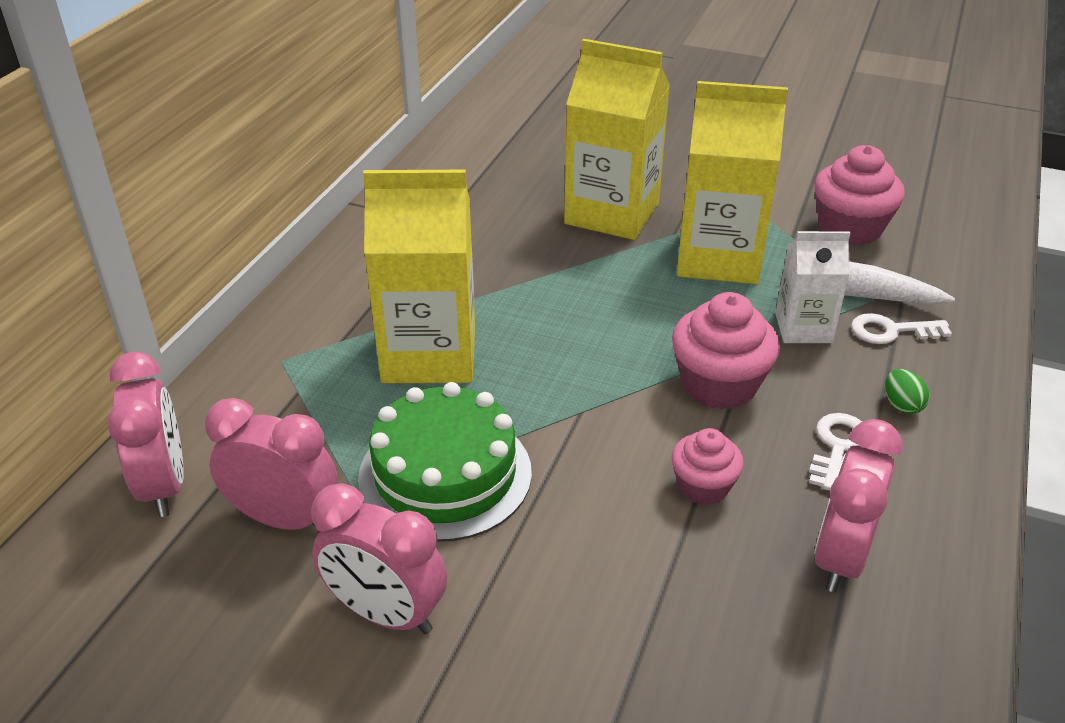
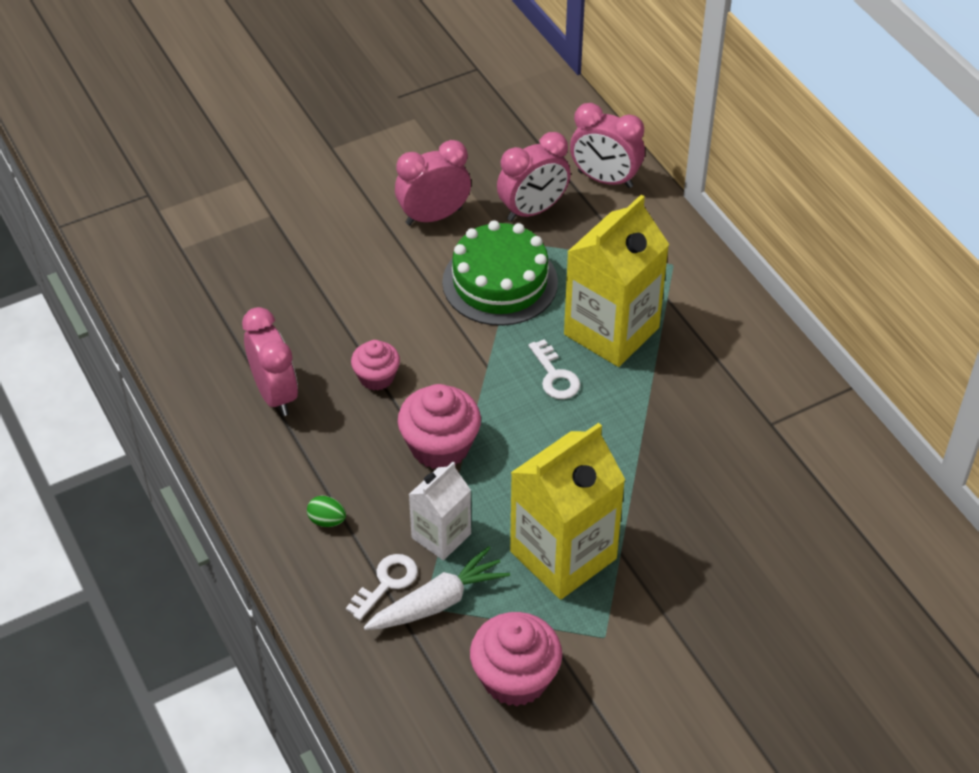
camera: 130 degrees right, 10 degrees up
(612, 213) = (686, 535): yellow carton -> none
(837, 446) = (335, 459): white key -> white key (555, 376)

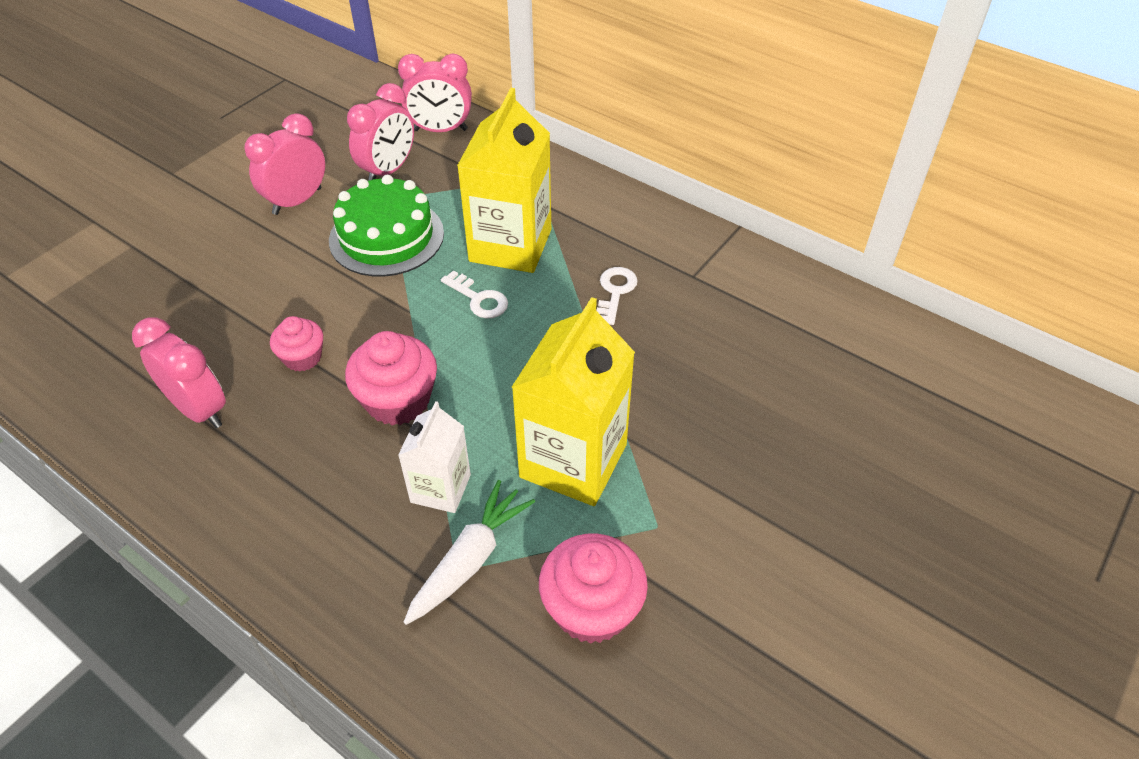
camera: 25 degrees left, 0 degrees up
(327, 520) = (310, 519): green egg -> none
(387, 583) = (405, 560): white key -> white key (615, 292)

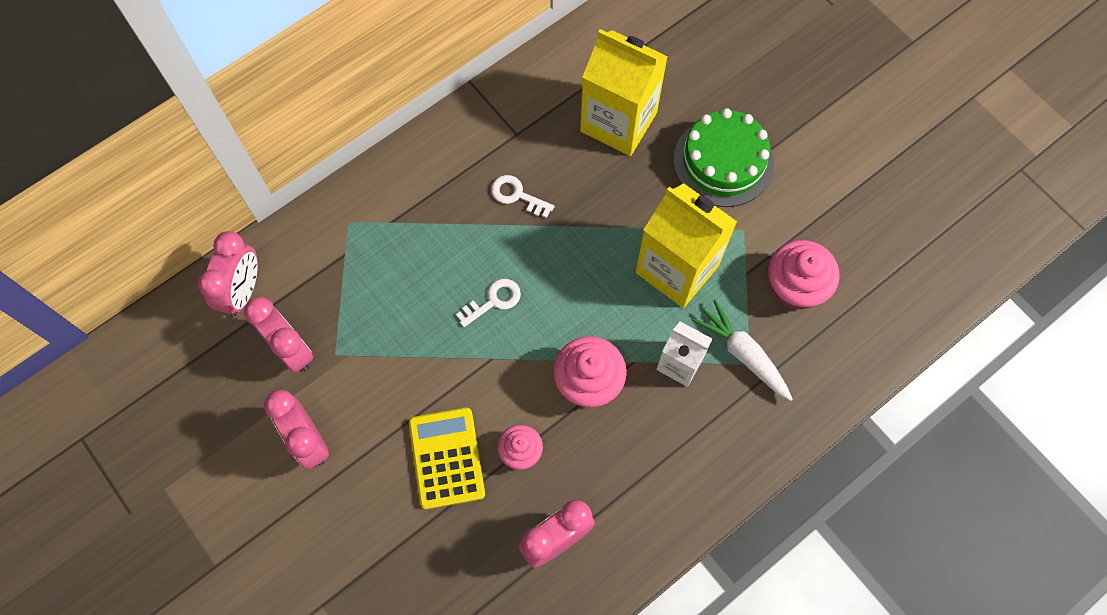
camera: 75 degrees left, 20 degrees up
(289, 300) = (446, 458): none -> yellow calculator
(386, 236) = (389, 364): green cake -> green cake (723, 161)
(510, 245) = (435, 262): yellow carton -> yellow carton (618, 122)

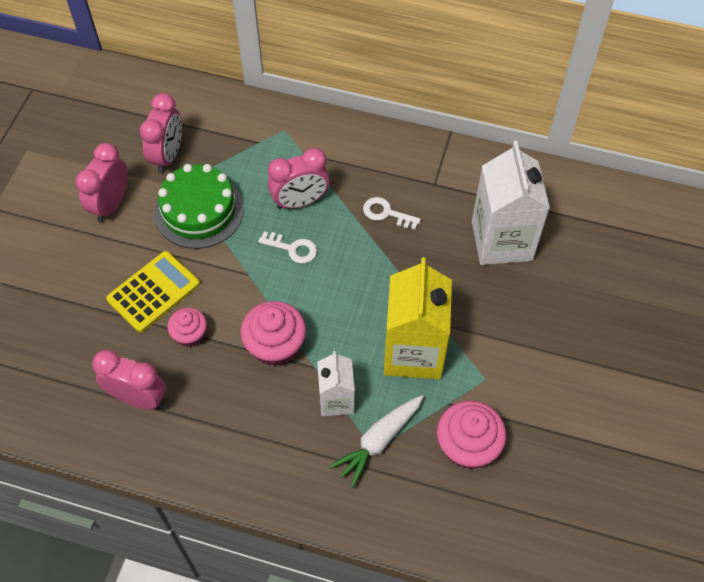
camera: 55 degrees right, 10 degrees down
(243, 291) = (189, 106): pink clock -> pink clock (300, 202)
(517, 195) = (386, 213): white key -> white key turned 60 degrees counterclockwise
(618, 122) = (501, 240): yellow carton -> white carton
(723, 161) = (531, 330): green cake -> green cake (199, 210)
(743, 354) = (378, 441): white carrot -> white carrot turned 150 degrees counterclockwise

